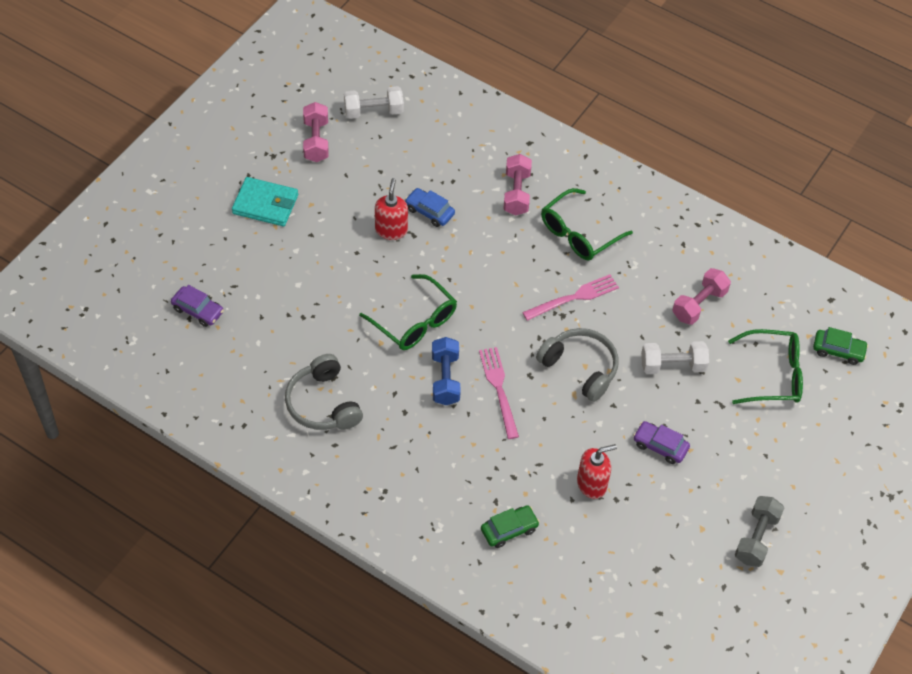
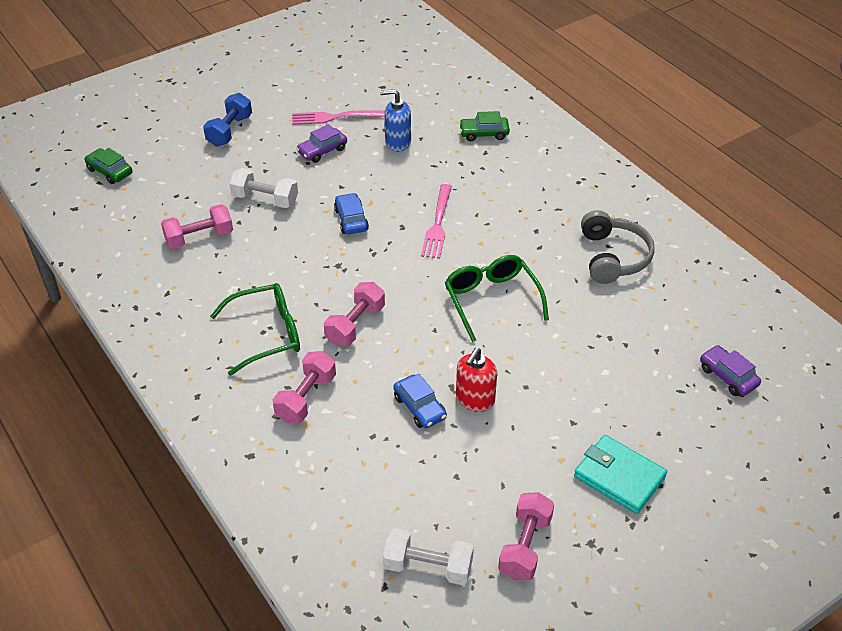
camera: 155 degrees left, 10 degrees down
(445, 379) = (484, 245): blue dumbbell -> blue dumbbell (229, 131)
(515, 263) = (355, 325): none -> pink dumbbell
(574, 297) = (315, 277): pink fork -> pink fork (335, 117)
(580, 368) = (351, 220): grey headphones -> blue car
(592, 484) = (397, 142): red soap dispenser -> blue soap dispenser
(660, 446) = (322, 151): purple car -> purple car turned 90 degrees clockwise
(756, 538) = (293, 83): grey dumbbell -> none
(773, 375) = (183, 170): green glasses -> none

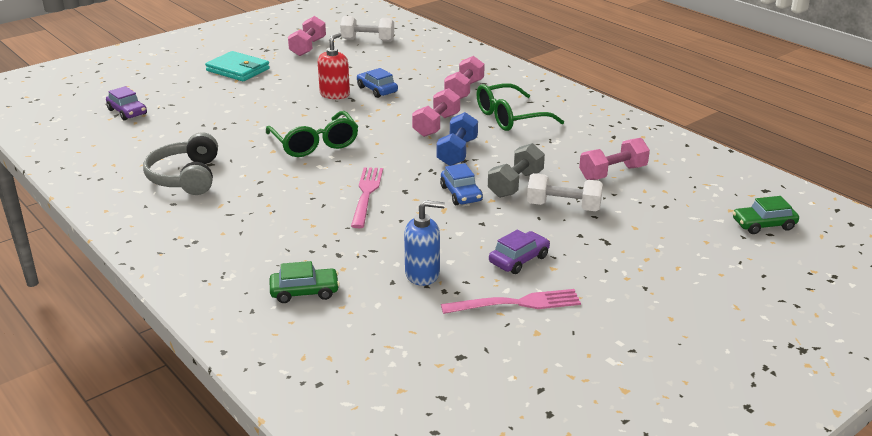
camera: 175 degrees right, 15 degrees down
(110, 171) = (763, 225): green car -> green car turned 135 degrees clockwise
(229, 131) = (654, 278): blue dumbbell -> blue dumbbell (457, 152)
(297, 228) = (515, 184): none -> grey dumbbell

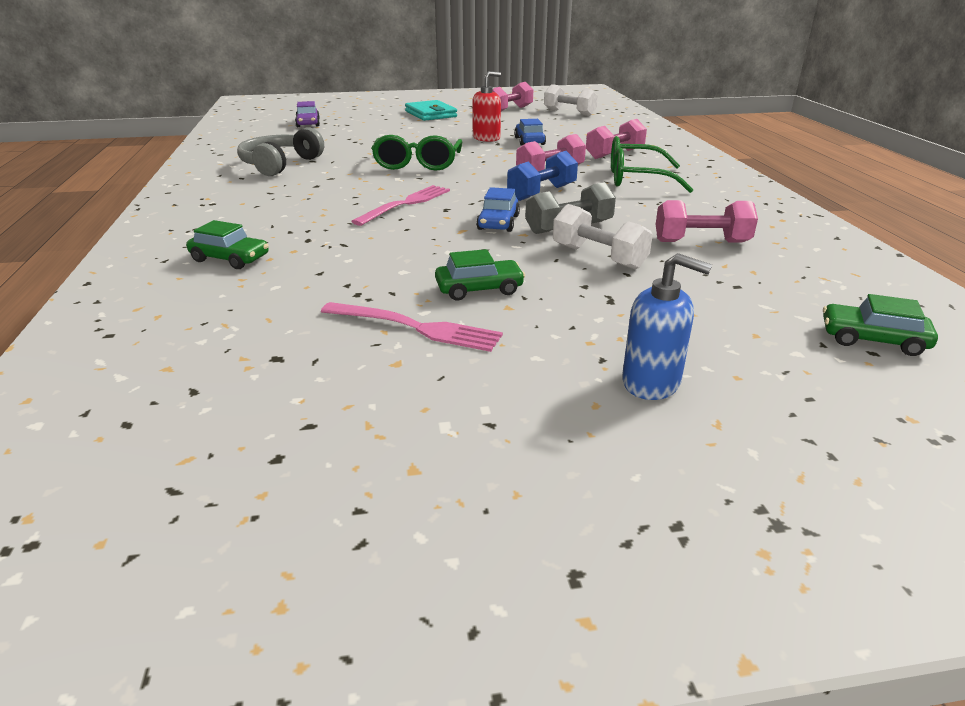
camera: 30 degrees right, 0 degrees up
(423, 274) = (358, 274): blue soap dispenser -> blue soap dispenser (651, 383)
(519, 259) = (479, 289): purple car -> green car

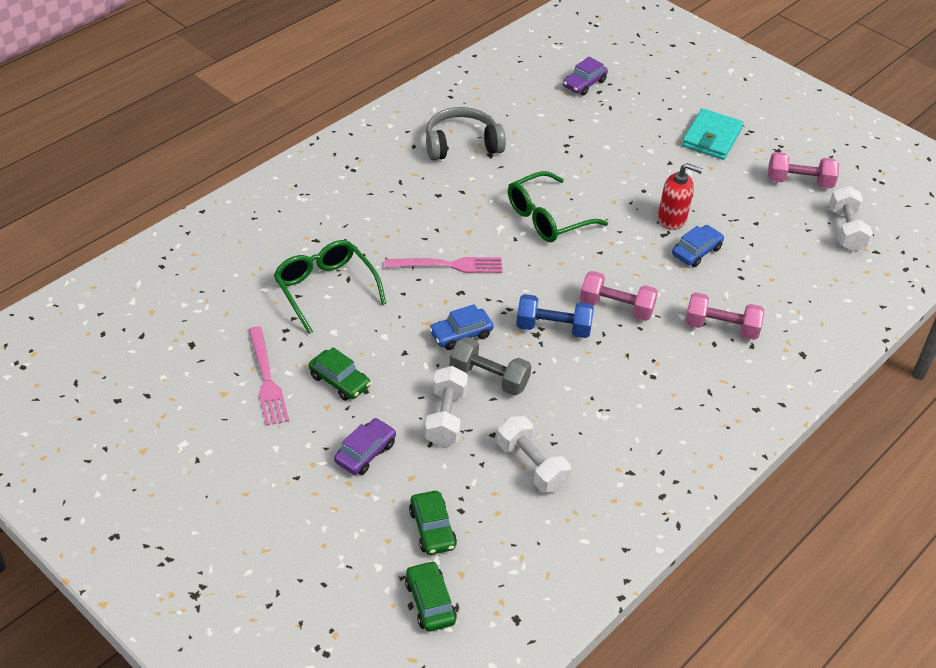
camera: 50 degrees right, 15 degrees up
(230, 259) = (280, 244): green car -> green car (432, 529)
(604, 307) = (365, 452): none -> purple car
(636, 179) = (655, 372): green glasses -> green glasses (325, 289)
(651, 383) = (286, 508): blue soap dispenser -> none
(701, 242) = (531, 465): pink dumbbell -> white dumbbell

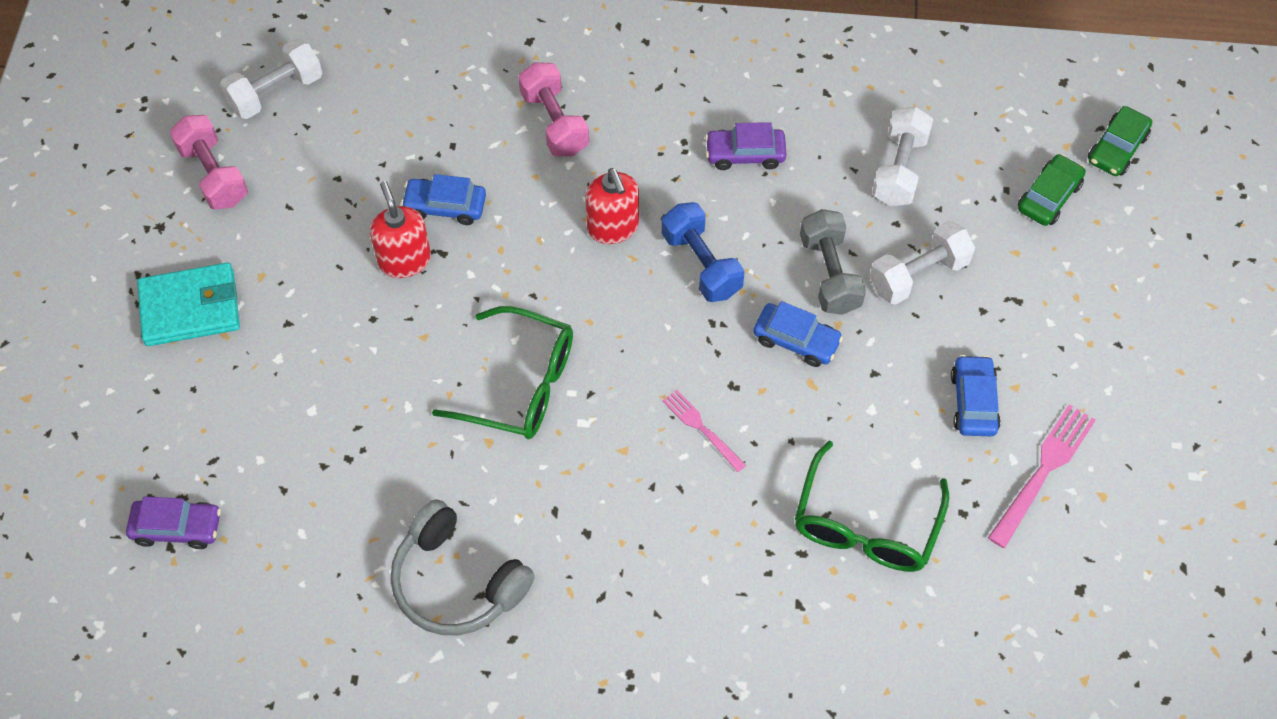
camera: 125 degrees left, 15 degrees up
(339, 381) = (973, 402): green car -> blue car
(365, 452) = (1030, 310): purple car -> purple car (745, 154)
(449, 265) = (701, 428): pink fork -> pink fork, size x0.62
(616, 307) = (613, 227): pink dumbbell -> red soap dispenser

